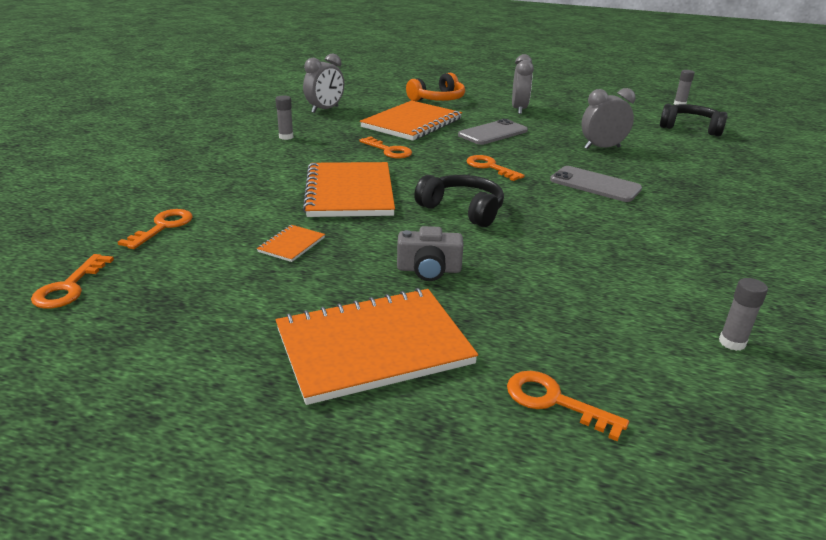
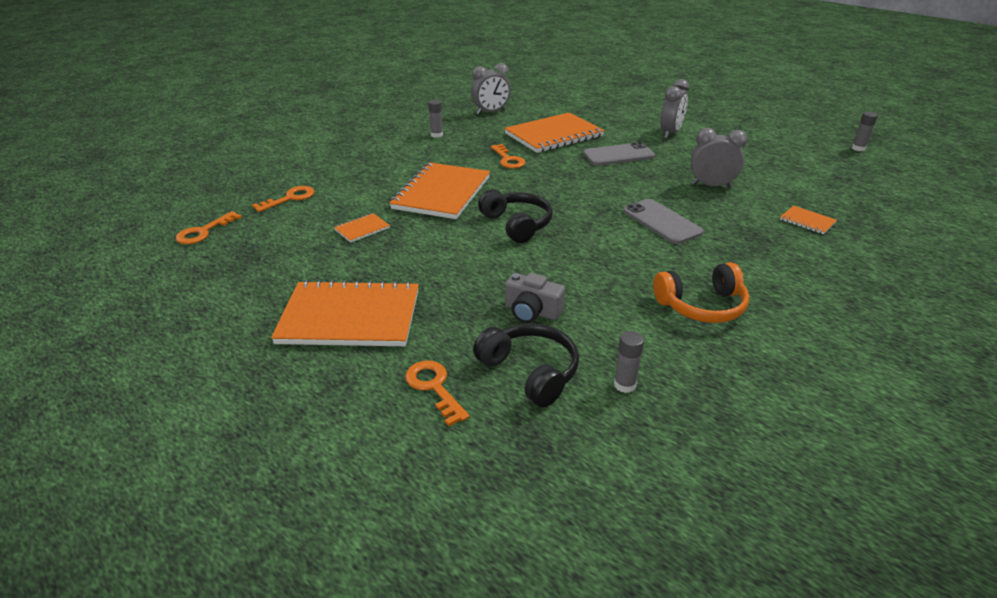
camera: 25 degrees right, 5 degrees up
(429, 270) = (441, 269): grey camera -> grey camera (532, 311)
(438, 99) = (601, 113): orange headphones -> orange headphones (702, 306)
(489, 167) = (580, 189): orange key -> none
(690, 128) = (837, 177): black headphones -> black headphones (530, 372)
(708, 165) = (807, 221): none -> orange notebook

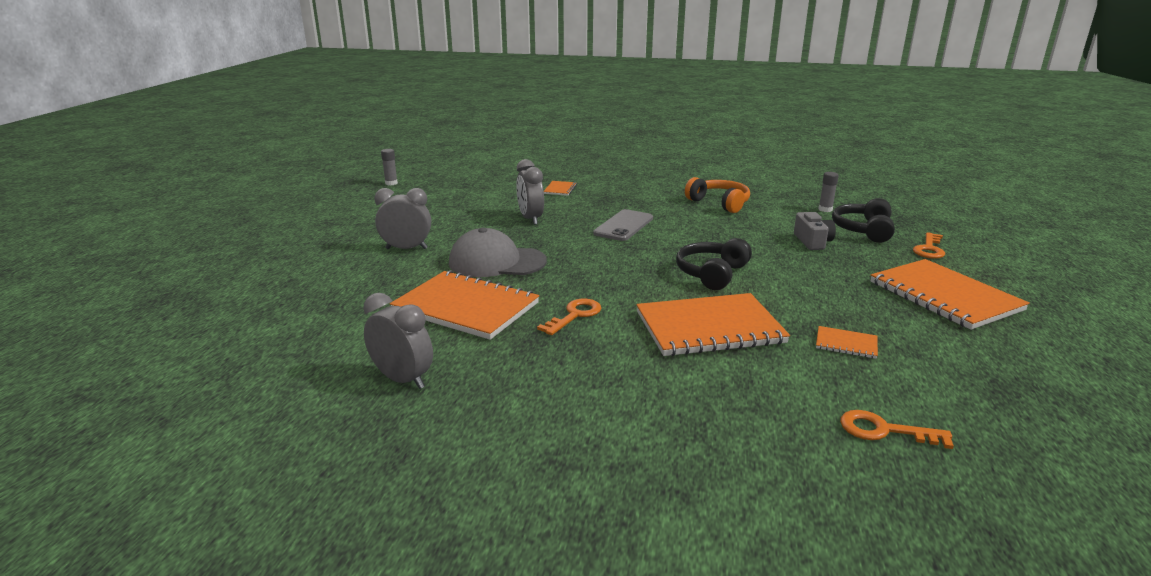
camera: 120 degrees left, 10 degrees down
(204, 232) = (1051, 454): orange key -> none
(436, 135) = (545, 395): grey glue stick -> none
(618, 155) = (497, 262): grey phone -> grey cap

